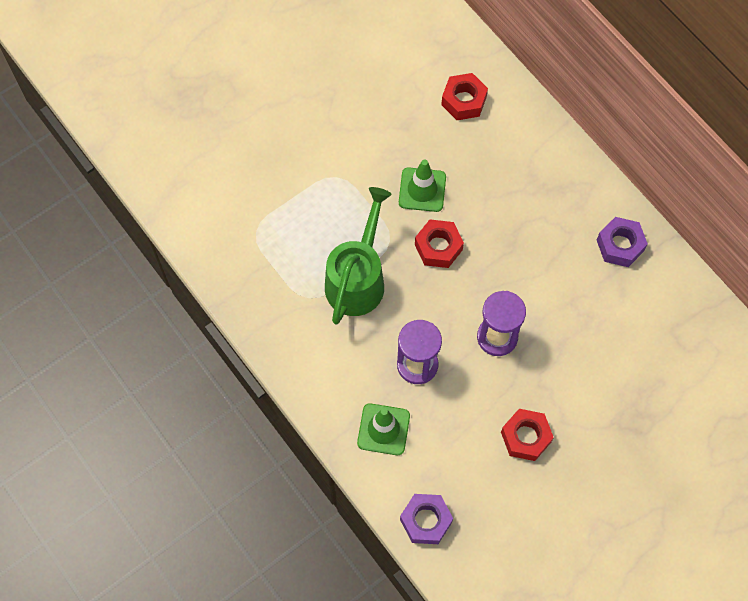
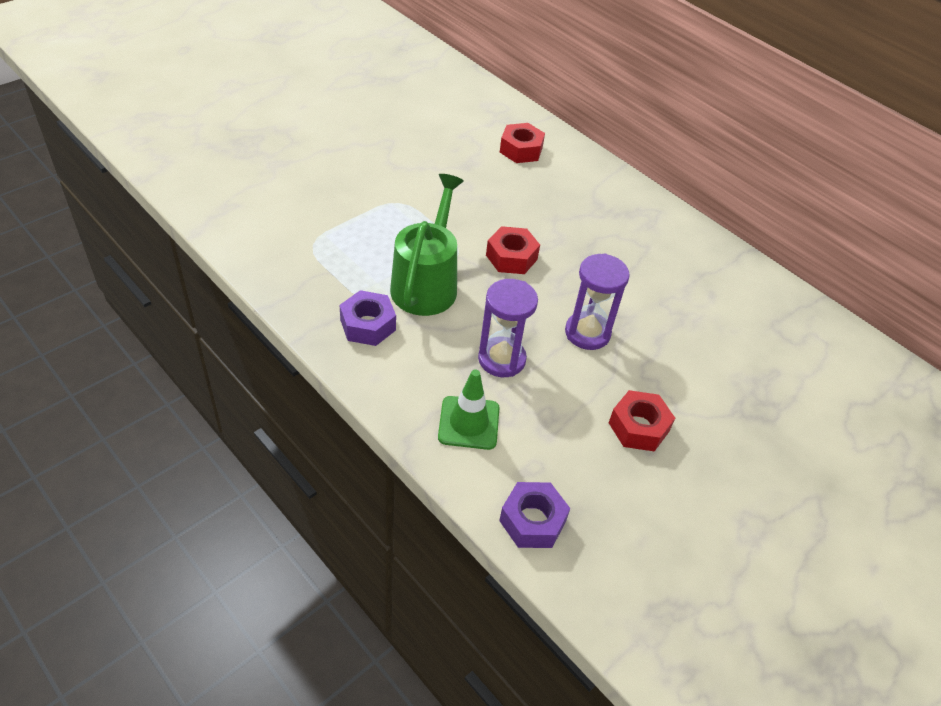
camera: 10 degrees left, 20 degrees down
(422, 190) = (488, 213): green traffic cone -> none
(620, 245) = (698, 256): purple nut -> purple nut (368, 325)

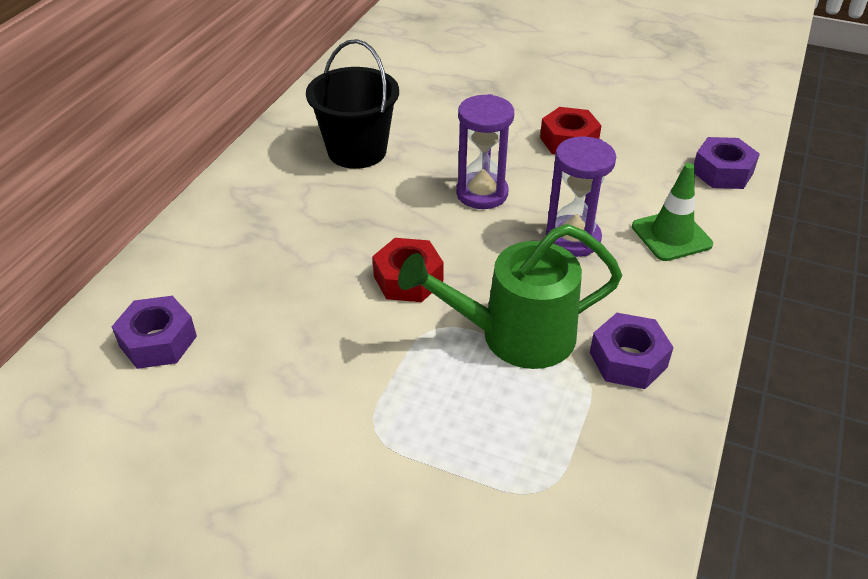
camera: 110 degrees left, 5 degrees down
(521, 150) = (158, 341): red nut -> purple nut
(681, 285) = (357, 151): none -> black bucket

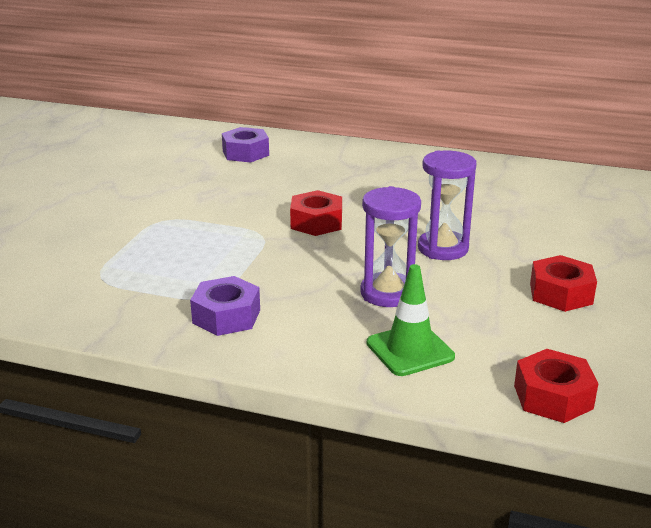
camera: 85 degrees right, 15 degrees down
(357, 151) = (482, 193): black bucket -> none
(514, 336) = (254, 266): green watering can -> none
(722, 172) = (553, 397): purple nut -> red nut

